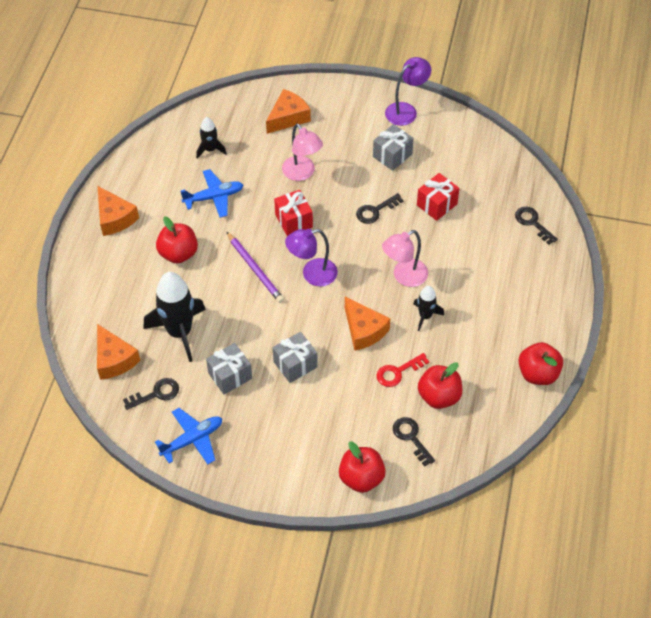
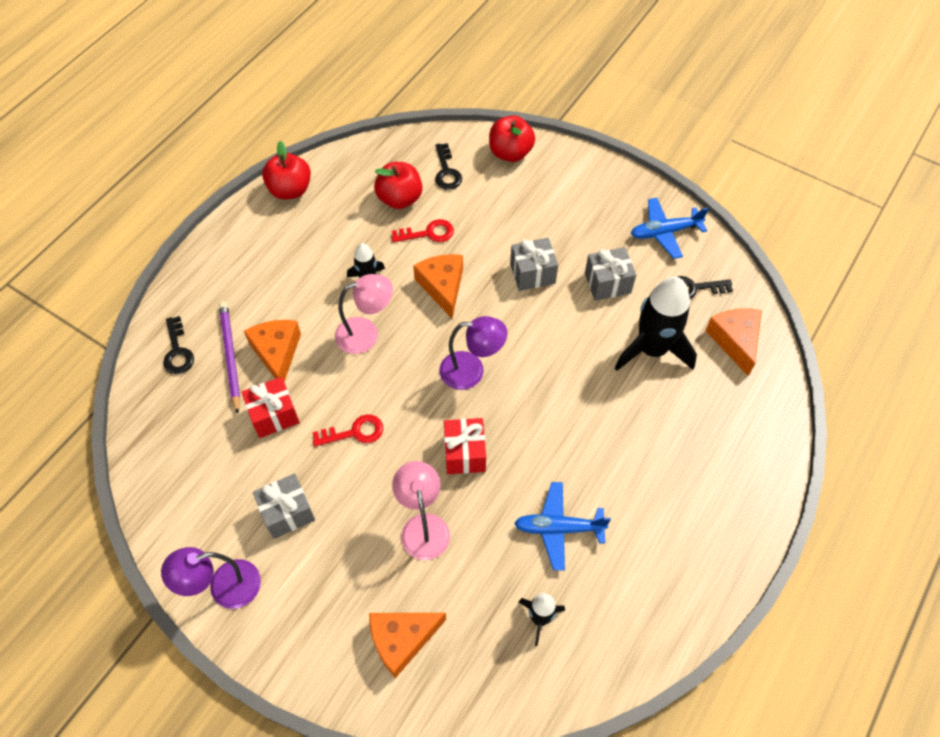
camera: 160 degrees left, 5 degrees up
(115, 218) = (705, 541): orange cheese -> orange cheese (277, 352)
(178, 254) = (629, 454): red apple -> none
(255, 269) = (538, 400): purple pencil -> purple pencil (230, 356)
(375, 211) = (354, 432): black key -> red key

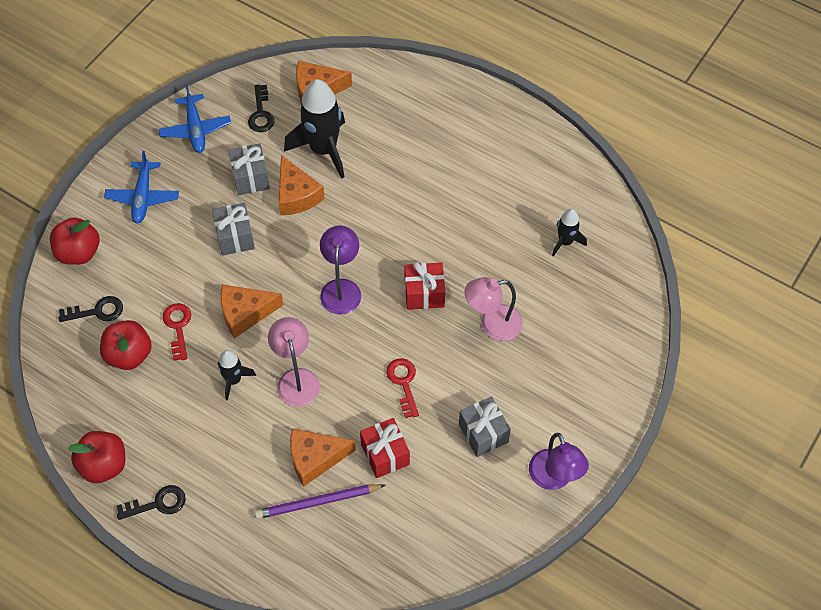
camera: 90 degrees left, 0 degrees up
(178, 351) = (310, 555): black key -> black key (157, 503)
(402, 640) = (589, 338): orange cheese -> orange cheese (296, 195)
(558, 528) = (491, 226): blue plane -> blue plane (143, 197)

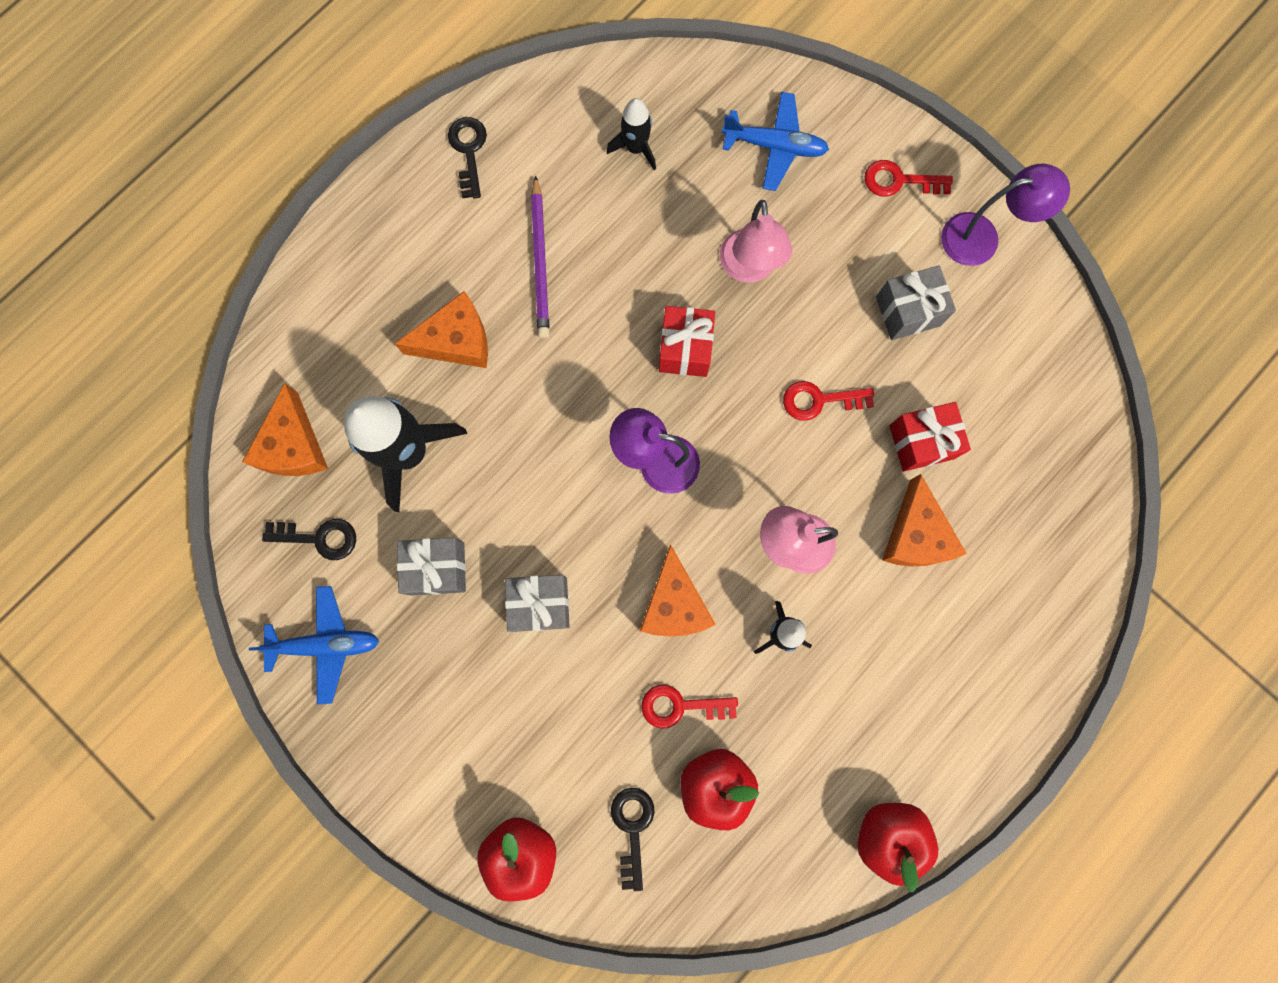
camera: 80 degrees left, 20 degrees up
(143, 197) = (438, 740): blue plane -> blue plane (774, 146)
(157, 503) = (955, 760): black key -> black key (468, 151)
(296, 195) = (483, 503): orange cheese -> orange cheese (456, 341)
(318, 502) = (979, 540): purple pencil -> purple pencil (541, 261)
(585, 415) = (899, 181): none -> red key

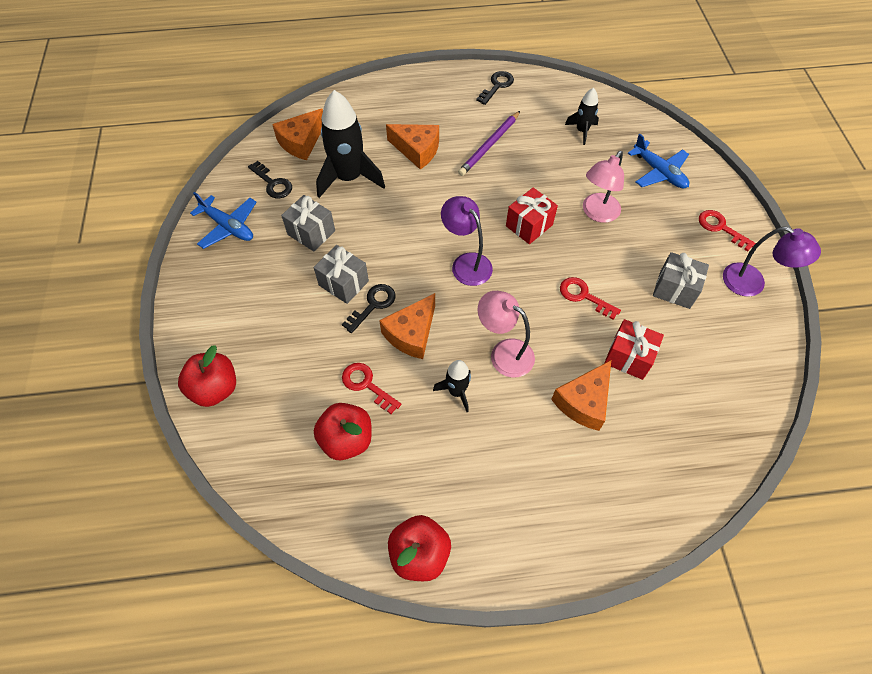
camera: 40 degrees right, 20 degrees down
(632, 828) = (280, 425): black key -> black key (373, 305)

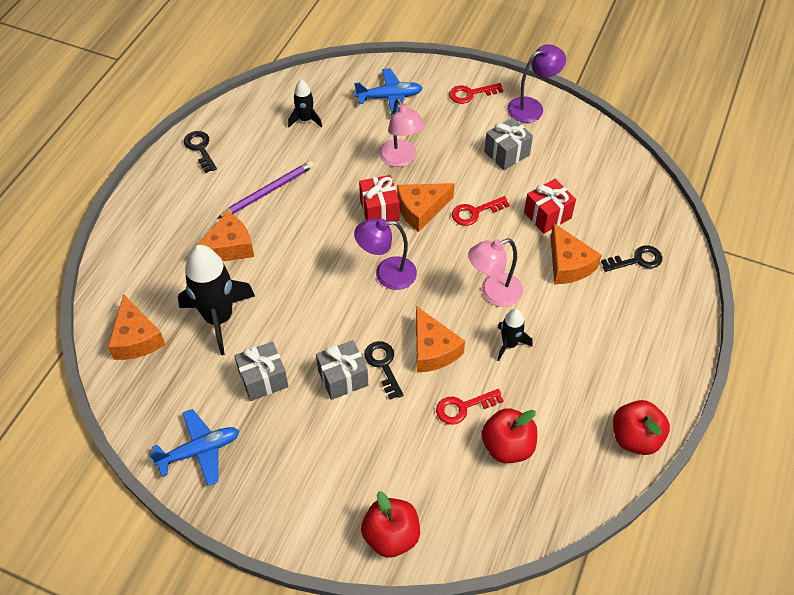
camera: 60 degrees left, 5 degrees down
(273, 183) = (173, 387): black key -> black key (637, 260)
(489, 145) = (268, 191): purple pencil -> purple pencil turned 105 degrees counterclockwise
(553, 254) = (421, 210): none -> orange cheese

